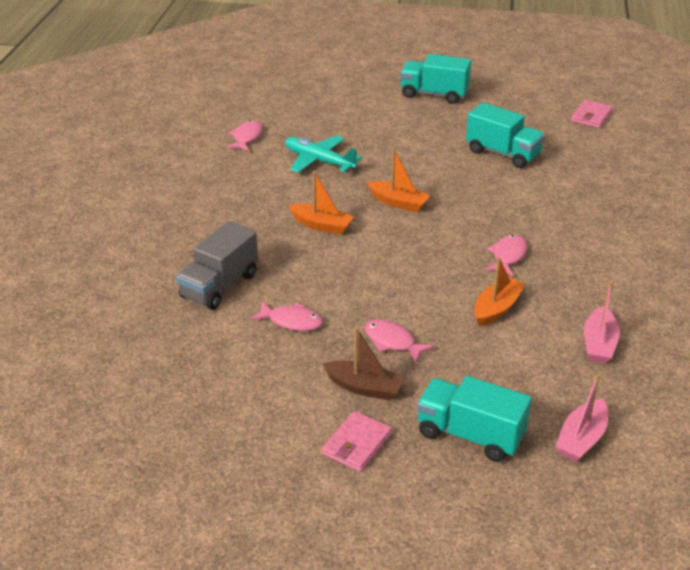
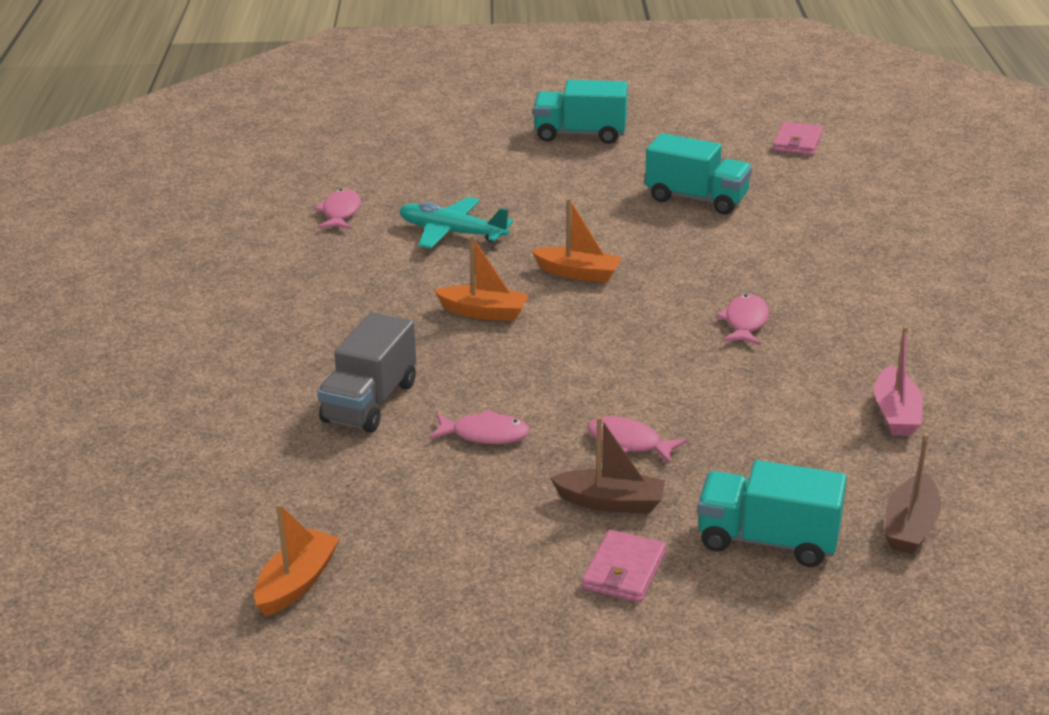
camera: 10 degrees left, 5 degrees down
(497, 309) = (752, 387): orange boat -> orange boat (297, 583)
(581, 439) = (910, 527): pink boat -> brown boat

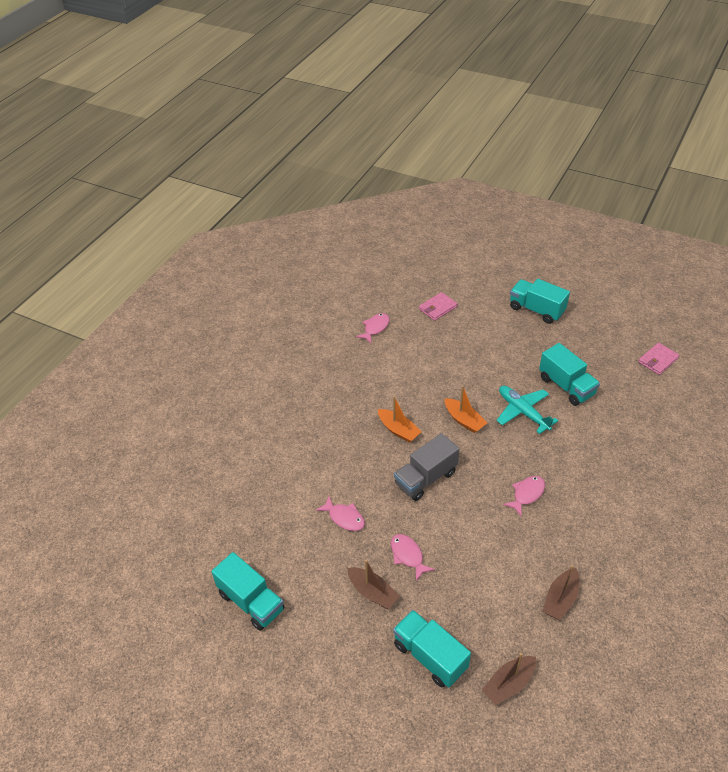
camera: 30 degrees right, 15 degrees up
(297, 583) = (205, 575): orange boat -> none
(370, 402) = (306, 471): grey truck -> grey truck (426, 478)
(412, 585) = (251, 601): none -> turquoise truck
(452, 233) = (420, 364): turquoise plane -> turquoise plane (523, 412)
(624, 571) = (349, 641): pink wallet -> pink wallet (438, 308)
(896, 413) = (560, 599): pink boat -> brown boat

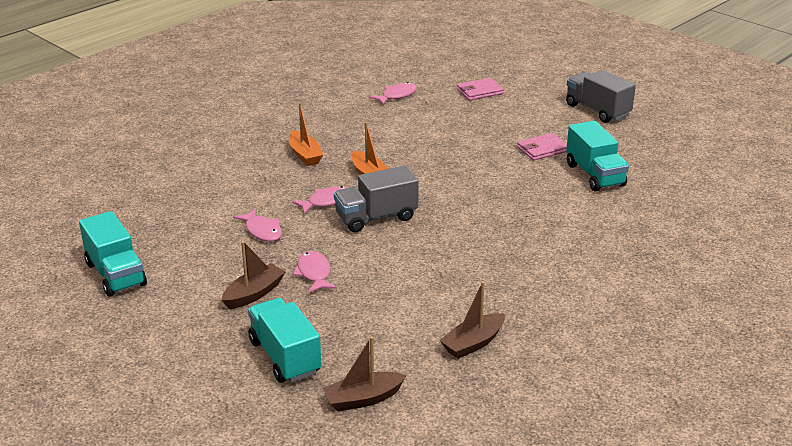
camera: 15 degrees right, 15 degrees down
(372, 592) = (254, 294): brown boat -> brown boat turned 105 degrees counterclockwise
(464, 420) = (452, 181): orange boat -> orange boat (305, 155)
(523, 412) = (527, 186): turquoise plane -> none
(526, 494) = (488, 251): pink fish -> pink fish (326, 202)
(536, 310) = (597, 110): turquoise truck -> grey truck
(658, 360) = (725, 173): pink wallet -> pink wallet (542, 149)

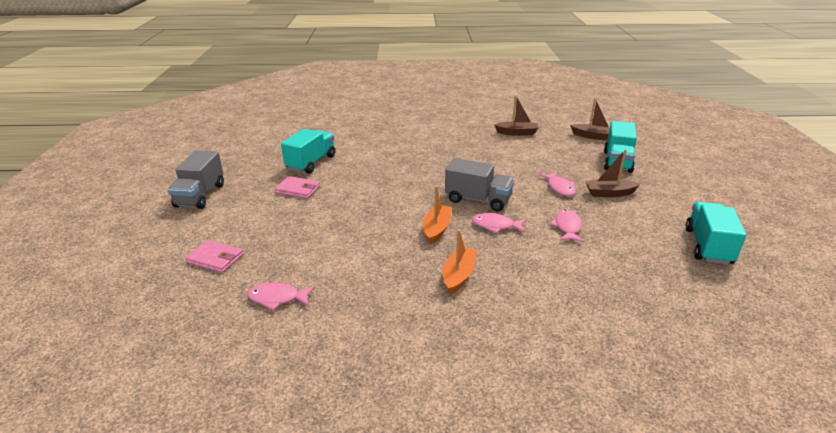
camera: 135 degrees left, 0 degrees up
(314, 273) = (559, 188): pink fish -> pink fish turned 45 degrees counterclockwise

